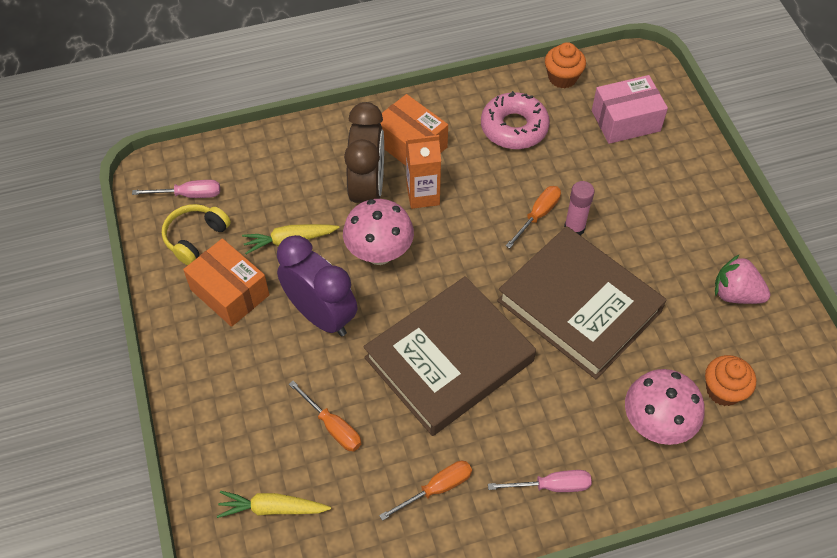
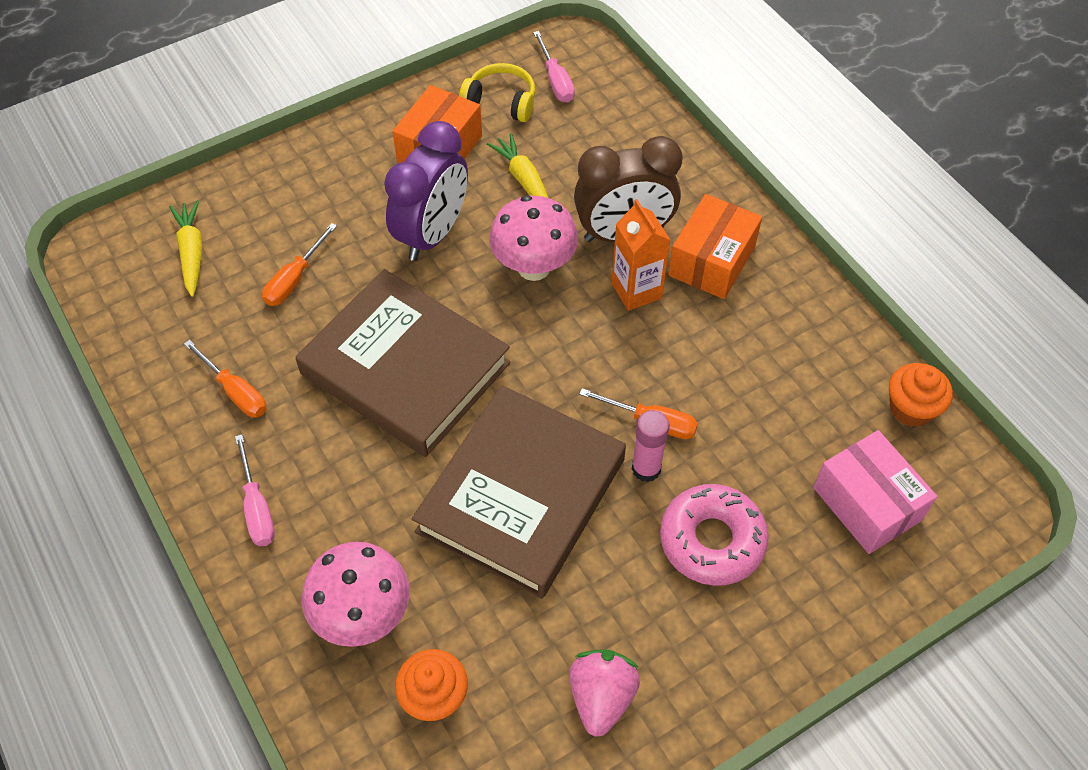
camera: 75 degrees right, 0 degrees up
(514, 127) = (790, 367): pink donut -> pink donut (712, 540)

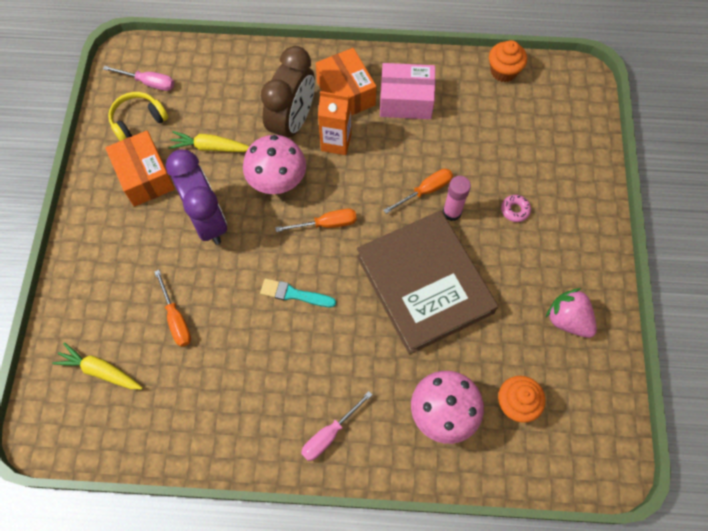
camera: 55 degrees left, 10 degrees up
(235, 392) = (235, 402): orange screwdriver -> orange screwdriver (326, 224)
(257, 507) = (329, 434): pink screwdriver -> pink screwdriver turned 120 degrees clockwise
(405, 368) = (294, 294): brown book -> turquoise brush
(712, 540) = (515, 210): pink donut -> pink donut, size x0.45
(867, 503) = (542, 128): pink box -> pink box (406, 101)

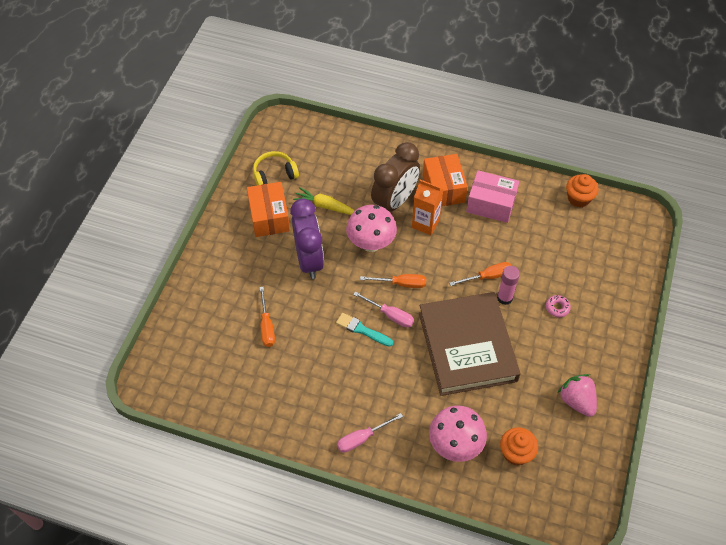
camera: 15 degrees right, 10 degrees down
(100, 370) = (201, 350): yellow carrot -> none
(148, 83) = (289, 147): pink screwdriver -> pink screwdriver (390, 315)

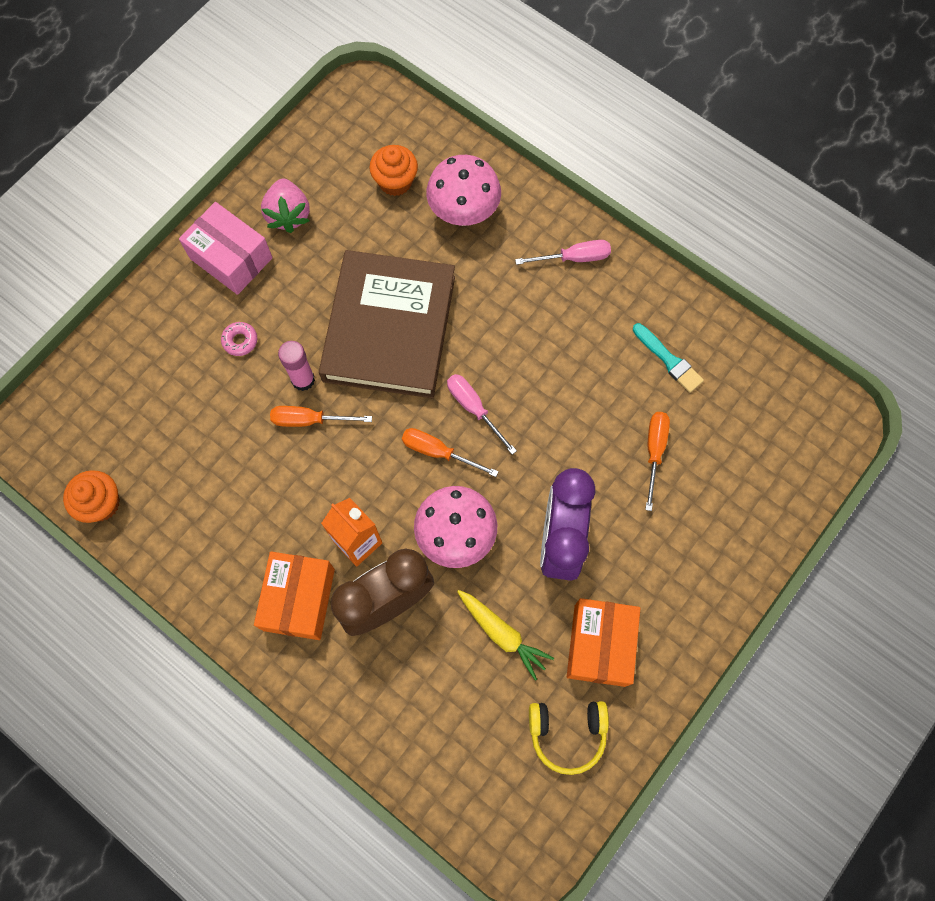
camera: 160 degrees left, 15 degrees up
(362, 330) = (521, 400): turquoise brush -> turquoise brush (668, 360)
(491, 204) = (240, 542): pink box -> pink box (231, 258)

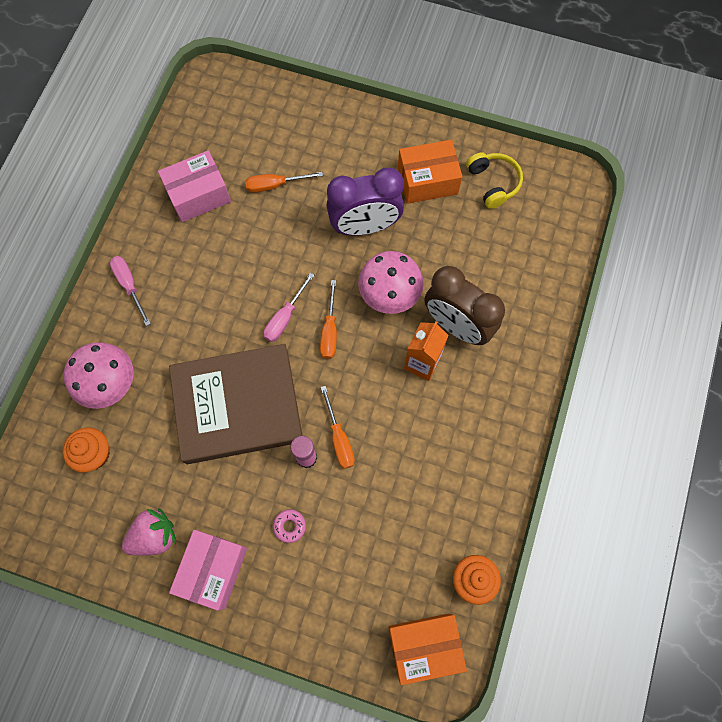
camera: 110 degrees left, 0 degrees up
(299, 599) = (481, 389): orange box -> orange box (424, 646)
(502, 634) = (446, 242): yellow carrot -> none
(668, 360) = (198, 195): turquoise brush -> pink box

